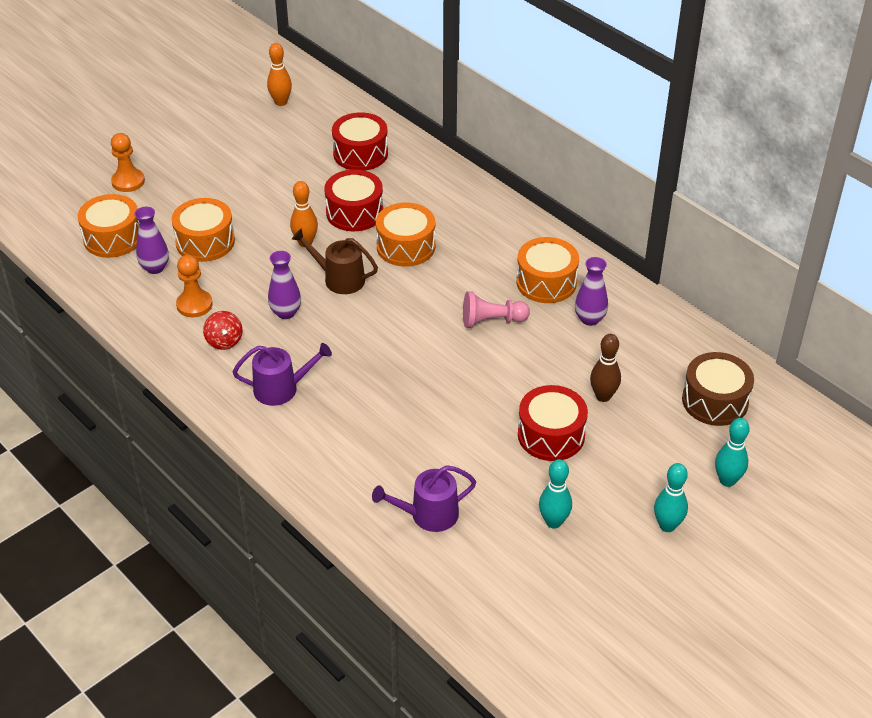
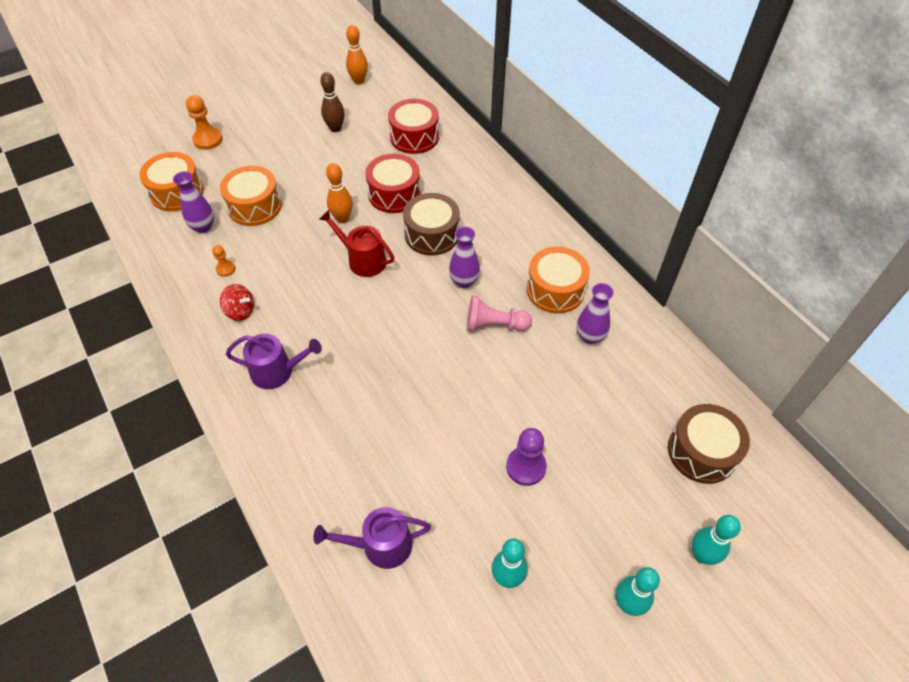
camera: 10 degrees right, 10 degrees up
(194, 305) = (225, 269): orange pawn -> orange pawn, size x0.57
(224, 341) = (240, 311): red spinning top -> red spinning top turned 60 degrees counterclockwise
(286, 312) = (305, 289): purple vase -> purple vase (464, 281)
(339, 279) = (363, 260): brown watering can -> red watering can
(406, 246) = (432, 234): orange drum -> brown drum
(551, 435) = (526, 467): red drum -> purple pawn
(603, 396) = (587, 428): brown bowling pin -> brown bowling pin (335, 128)

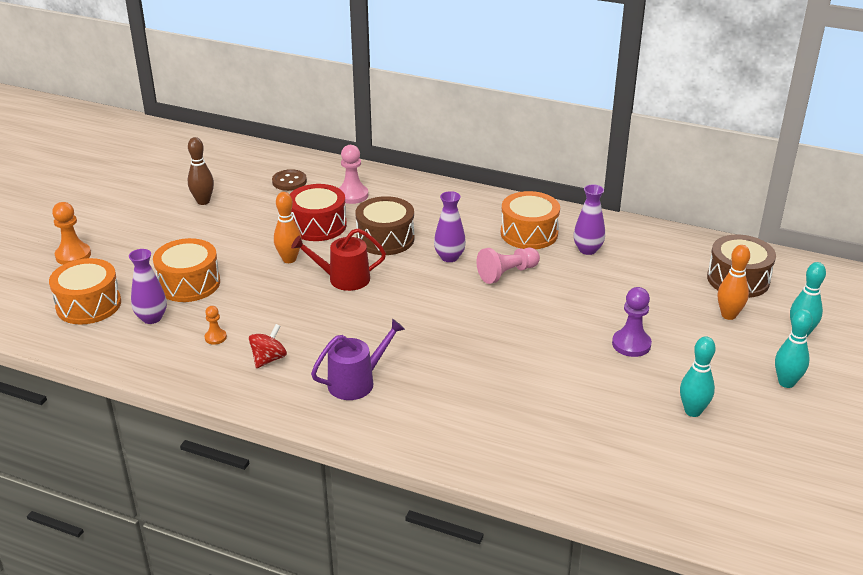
camera: 35 degrees left, 20 degrees down
(240, 311) = (268, 359): red spinning top -> red spinning top turned 45 degrees counterclockwise
(359, 81) = (185, 161): orange bowling pin -> orange bowling pin (728, 315)
(381, 545) = (580, 443): purple watering can -> none
(414, 137) = (289, 181): red drum -> brown button
(449, 174) = (352, 195): none -> pink pawn

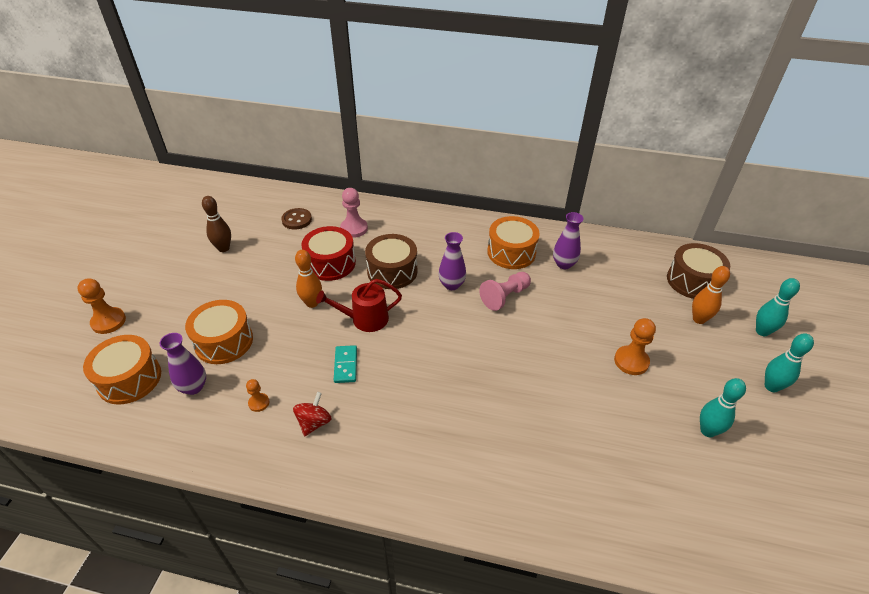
camera: 10 degrees left, 10 degrees up
(313, 316) = (346, 365): none -> turquoise domino
(356, 382) = (402, 439): purple watering can -> none
(631, 344) = (631, 361): purple pawn -> orange pawn

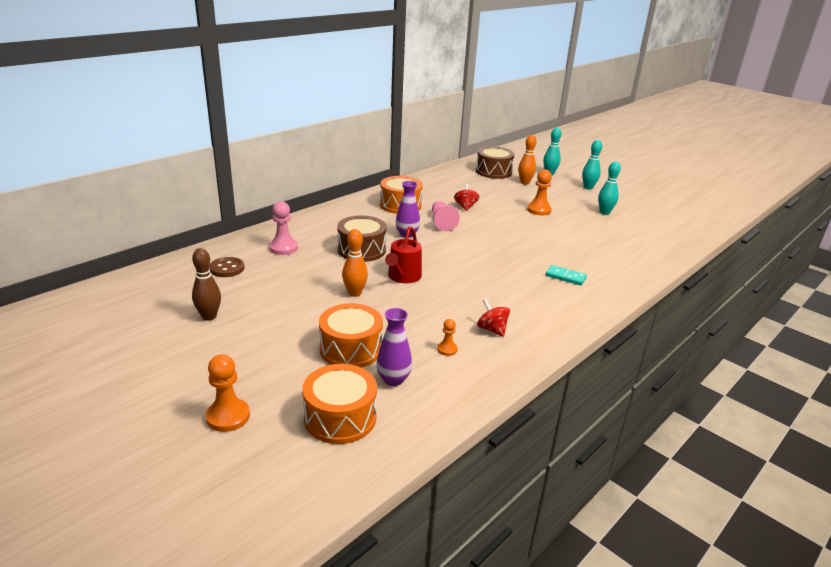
camera: 60 degrees left, 15 degrees down
(330, 263) = (314, 271): red drum -> none
(346, 365) = (445, 299): turquoise domino -> turquoise domino (565, 277)
(564, 264) = (434, 195): purple vase -> none
(564, 298) = (465, 207): none -> red spinning top

